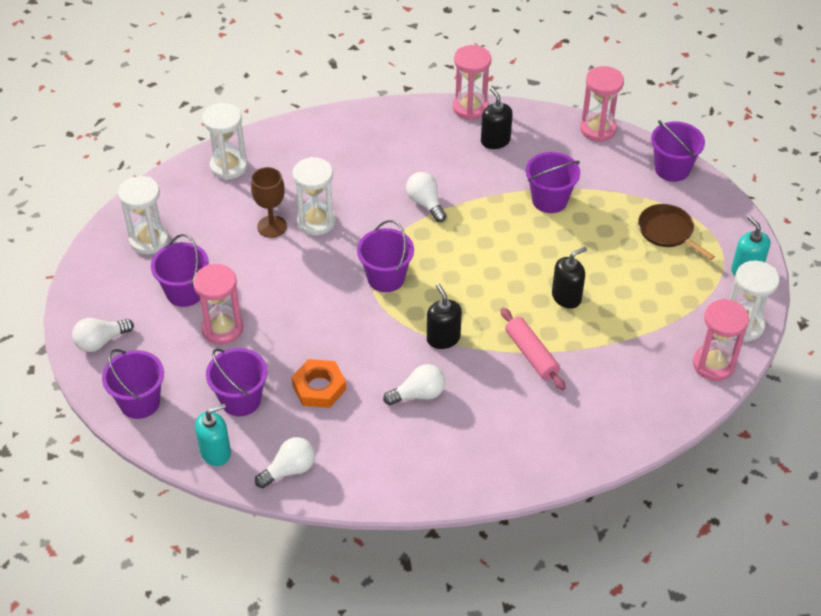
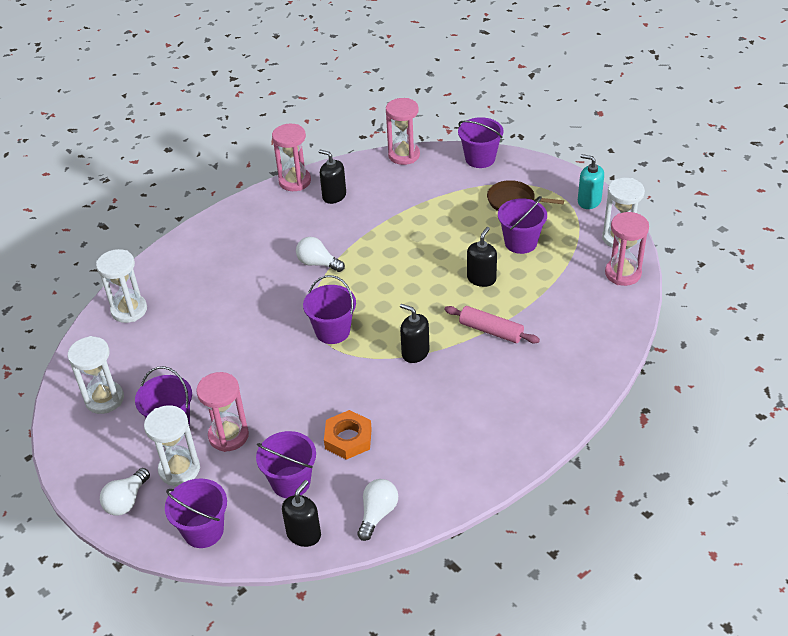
camera: 30 degrees left, 5 degrees down
(215, 452) = (304, 534): turquoise soap dispenser -> black soap dispenser
(272, 226) = (205, 338): brown goblet -> none
(316, 221) = (240, 317): white hourglass -> white hourglass (179, 469)
(418, 394) = (431, 402): white light bulb -> none
(549, 200) = (410, 218): purple bucket -> purple bucket (520, 242)

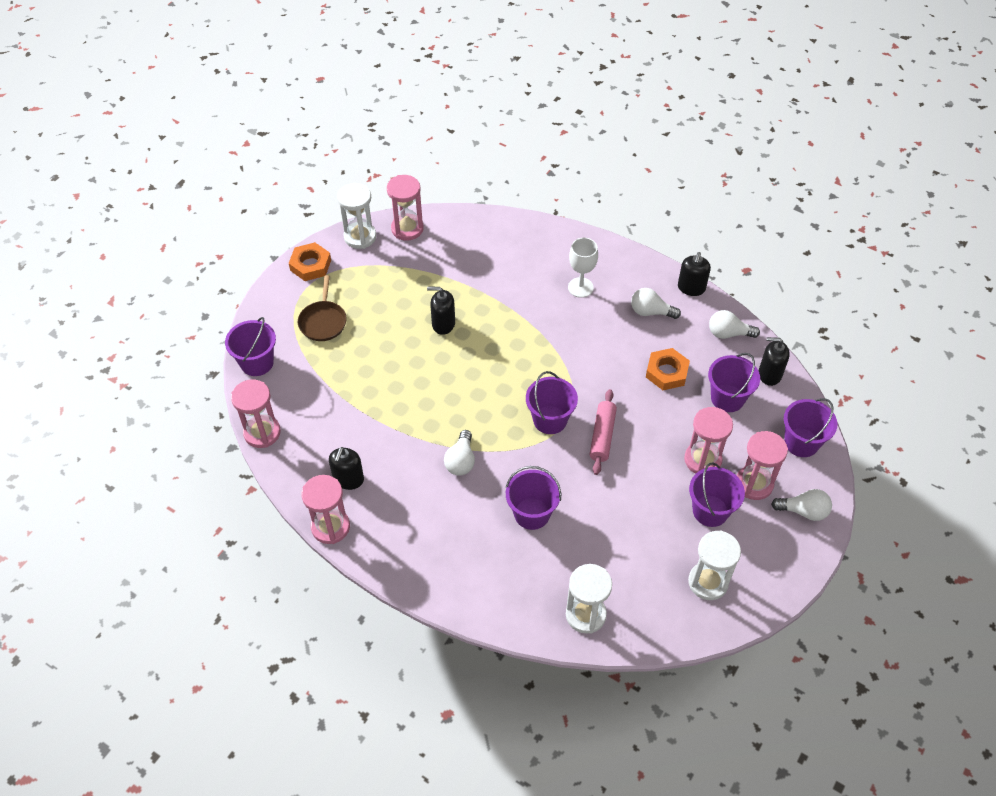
camera: 110 degrees left, 10 degrees up
(179, 469) = (754, 484): white hourglass -> pink hourglass
(415, 352) = (553, 351): black soap dispenser -> black soap dispenser (691, 288)
(437, 449) = (650, 312): none -> white light bulb
(491, 331) = (508, 304): pink rolling pin -> pink rolling pin (602, 436)
(494, 395) = (580, 287): none -> white goblet
(520, 242) = (384, 305): purple bucket -> purple bucket (532, 513)
(589, 201) = (310, 265): turquoise soap dispenser -> orange nut

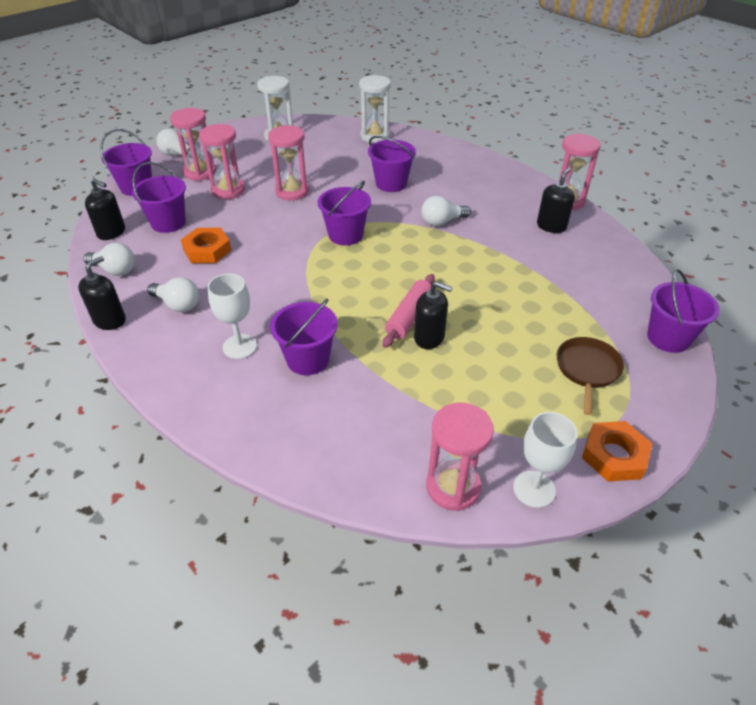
camera: 165 degrees left, 10 degrees down
(262, 433) = (645, 272): pink hourglass -> pink hourglass (292, 192)
(360, 237) = (534, 489): white hourglass -> white goblet
(461, 461) = (442, 222): white light bulb -> white light bulb turned 135 degrees counterclockwise
(602, 436) = (303, 217): pink rolling pin -> pink rolling pin (409, 316)
(710, 511) = (247, 165): purple bucket -> purple bucket (308, 359)

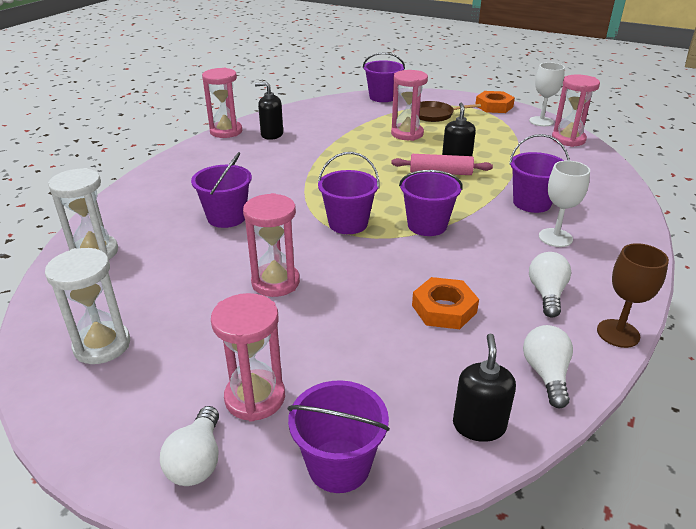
camera: 110 degrees left, 10 degrees down
(110, 320) = (618, 333): black soap dispenser -> brown goblet
(168, 223) = (414, 370): purple bucket -> purple bucket (427, 225)
(228, 190) = (298, 342): pink hourglass -> pink hourglass (407, 134)
(442, 222) = (291, 179): white light bulb -> none

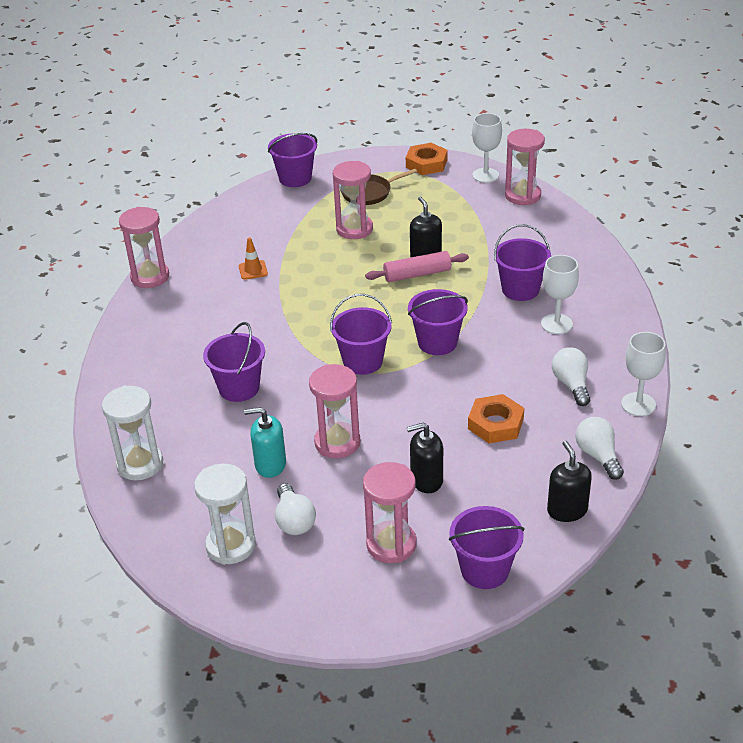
camera: 20 degrees left, 5 degrees up
(197, 461) = (382, 602): white light bulb -> white light bulb (294, 520)
(200, 284) = (270, 465): none -> turquoise soap dispenser
(272, 134) = (206, 268): black soap dispenser -> black soap dispenser (426, 480)
(306, 143) = (253, 270): none -> orange traffic cone
(618, 333) = (638, 404): brown goblet -> white goblet

